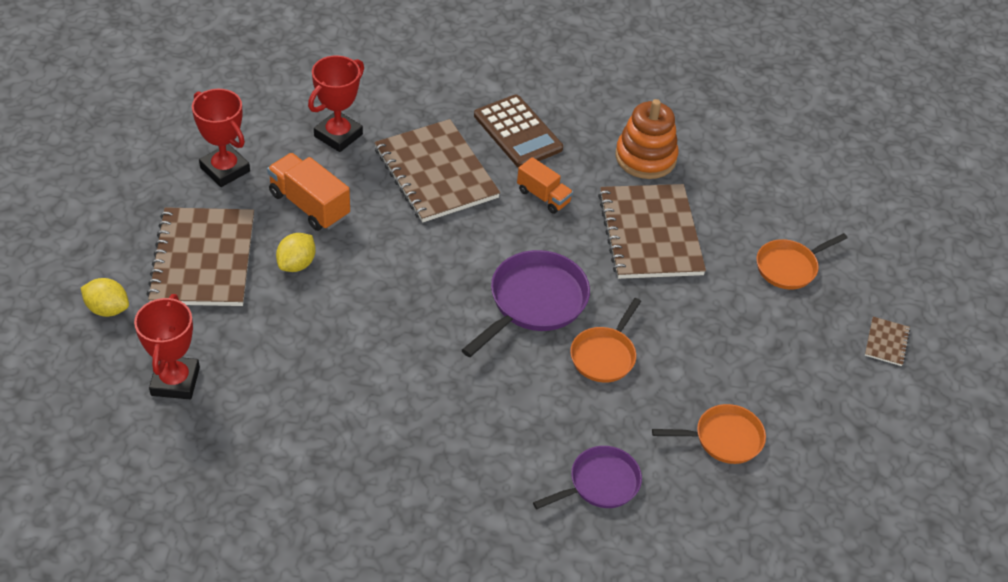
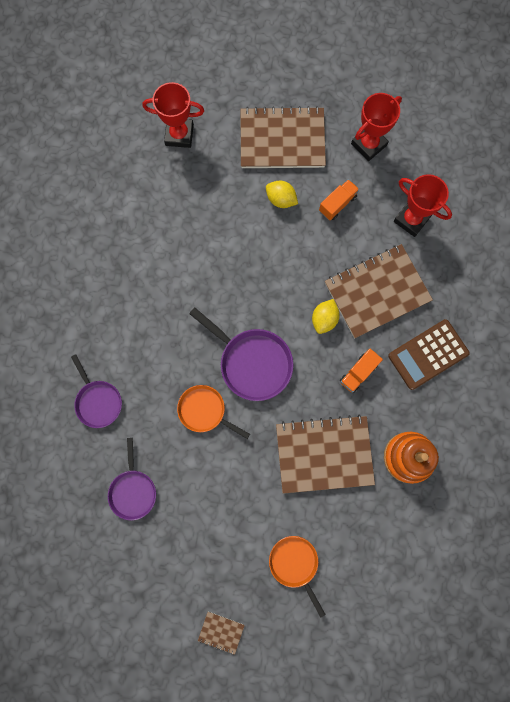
camera: 95 degrees right, 30 degrees up
(107, 309) = (237, 88): yellow lemon -> yellow lemon (324, 319)
(309, 205) = (337, 204): orange truck -> orange truck, size x0.65
(723, 438) = (133, 490): orange pan -> purple pan

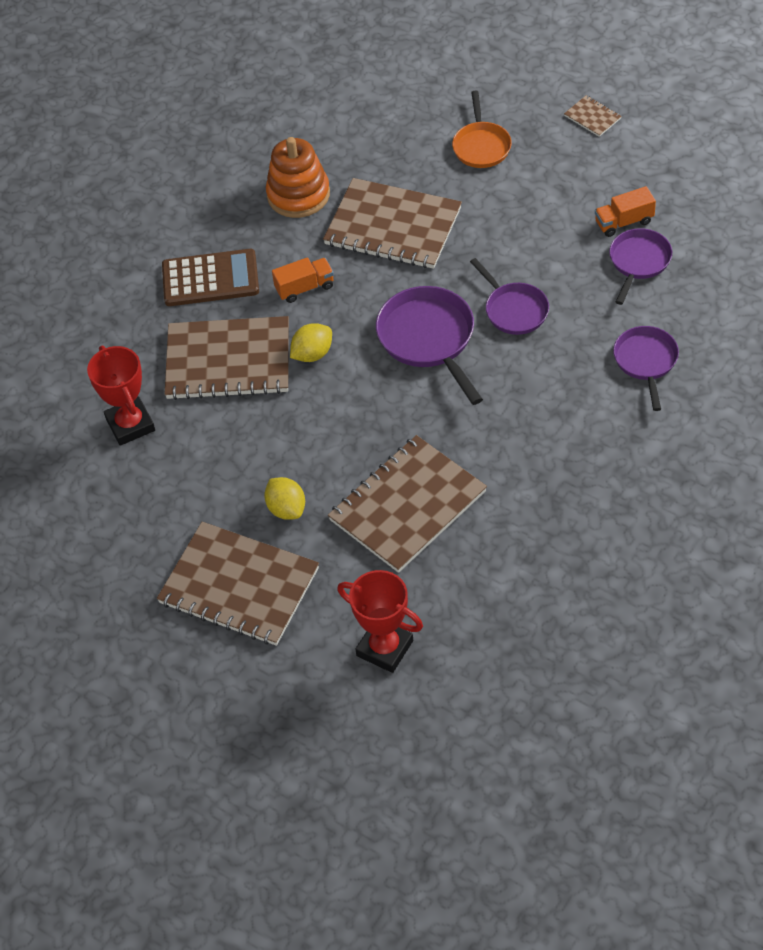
camera: 150 degrees left, 25 degrees down
(205, 411) = (514, 310): orange pan -> purple pan
(208, 230) = (407, 506): none -> brown notebook
(337, 204) = (214, 476): orange truck -> orange truck (624, 222)
(368, 144) = (123, 535): red trophy -> none

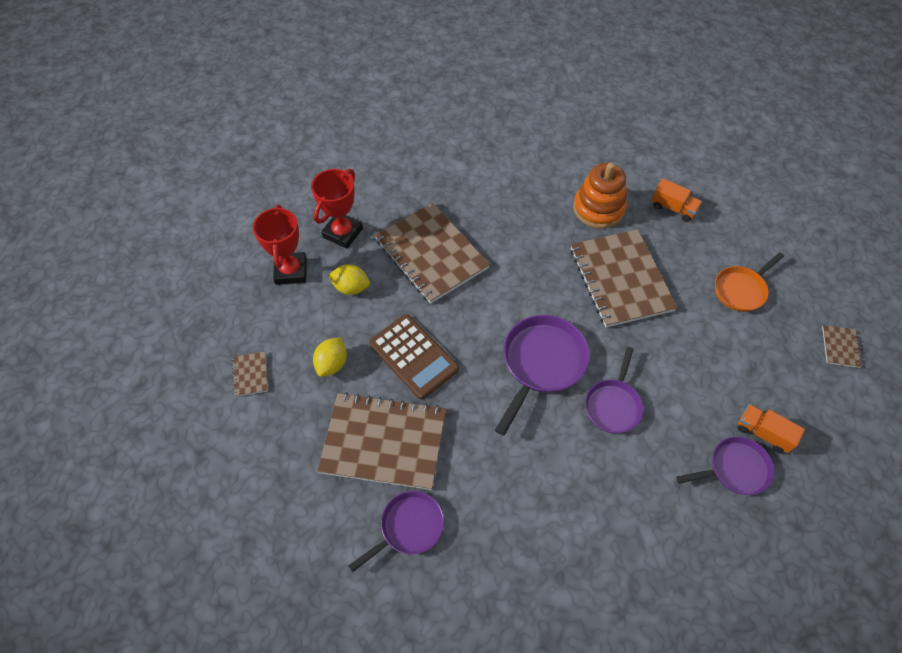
camera: 50 degrees right, 5 degrees up
(210, 279) = (489, 204): brown calculator -> brown calculator (413, 356)
(239, 586) = (250, 374): brown notebook -> brown notebook, size x0.41
(305, 288) = (525, 260): orange truck -> orange truck (673, 208)
(312, 354) = (473, 299): yellow lemon -> yellow lemon (351, 287)
(385, 648) = (247, 505): red trophy -> red trophy (291, 271)
(646, 362) = (642, 538): purple pan -> purple pan (408, 527)

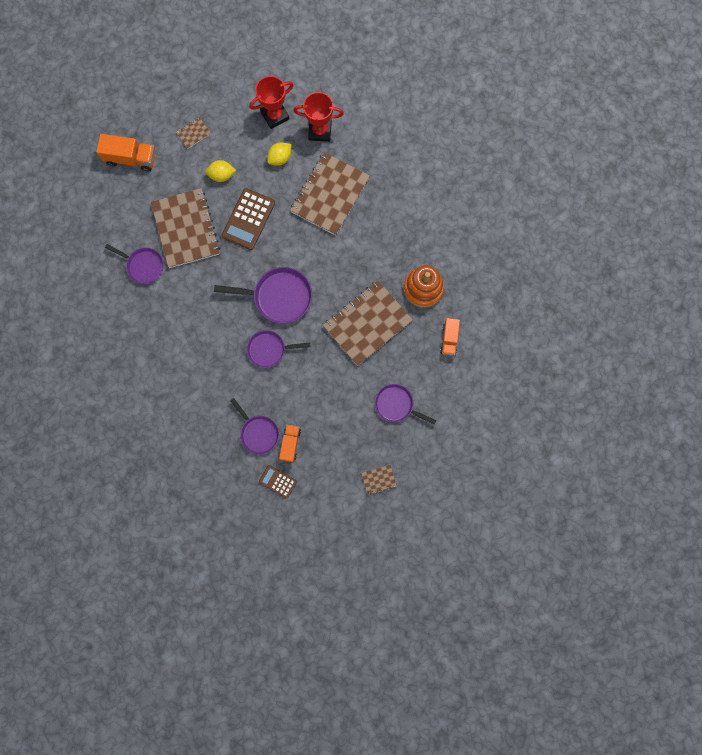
camera: 65 degrees right, 20 degrees up
(231, 475) = (130, 158): none -> orange truck
(351, 287) = (280, 158): yellow lemon -> yellow lemon turned 60 degrees clockwise
(741, 290) = (396, 405): orange pan -> purple pan
(817, 472) = (278, 481): none -> brown calculator

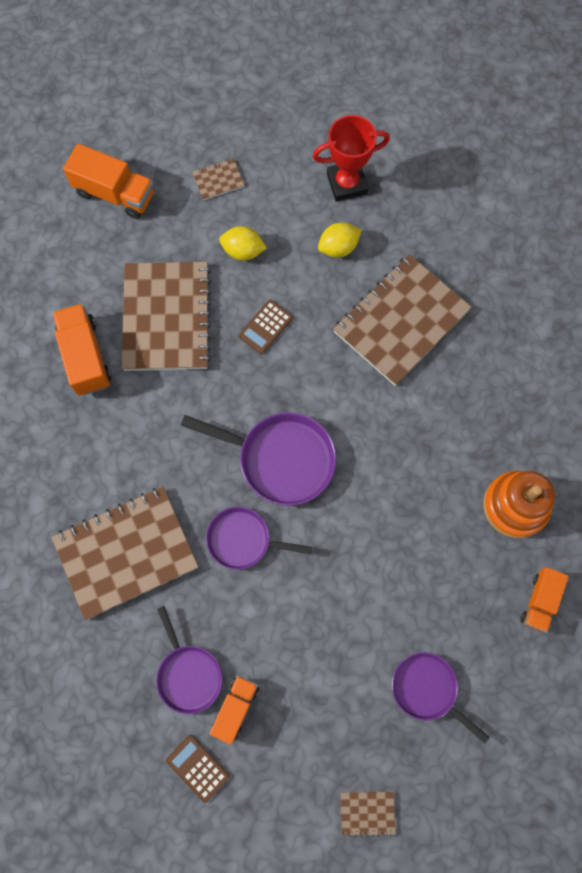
camera: 15 degrees right, 5 degrees down
(143, 266) = (85, 357): purple pan -> orange truck
(248, 219) = (265, 327): brown calculator -> brown calculator, size x0.57
(320, 131) = (409, 222): red trophy -> none
(367, 323) = (411, 539): brown notebook -> brown notebook (126, 553)

